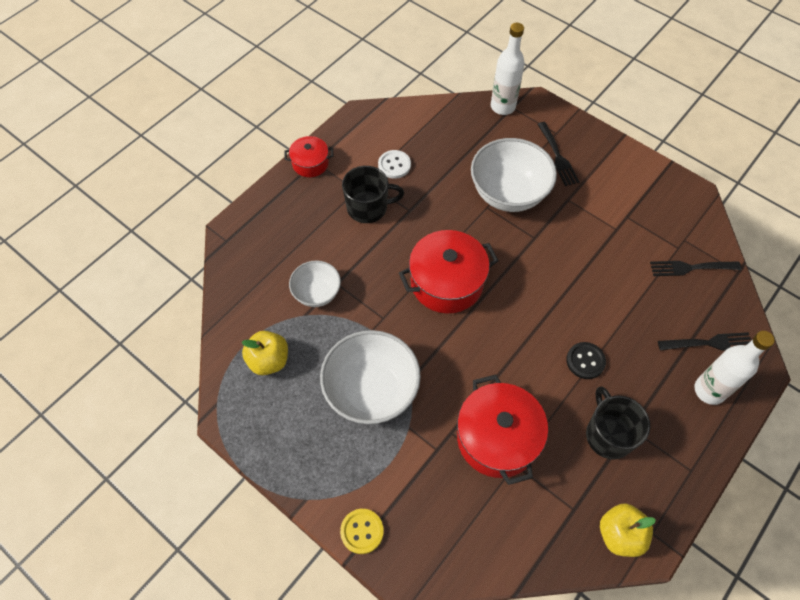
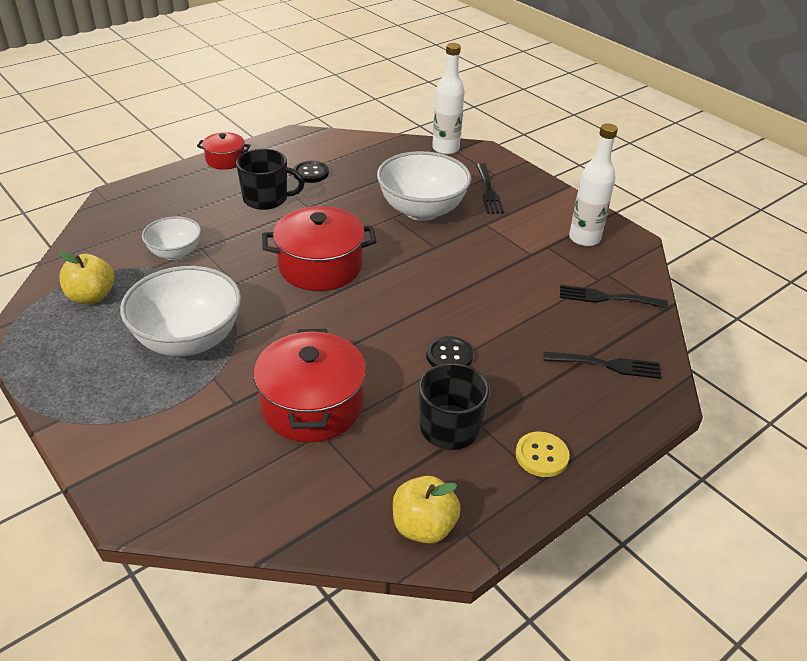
camera: 10 degrees right, 20 degrees down
(362, 531) = (105, 461): yellow button -> yellow button (541, 455)
(394, 165) = (310, 173): white button -> black button
(709, 390) = (592, 407): white bottle -> white bottle (584, 238)

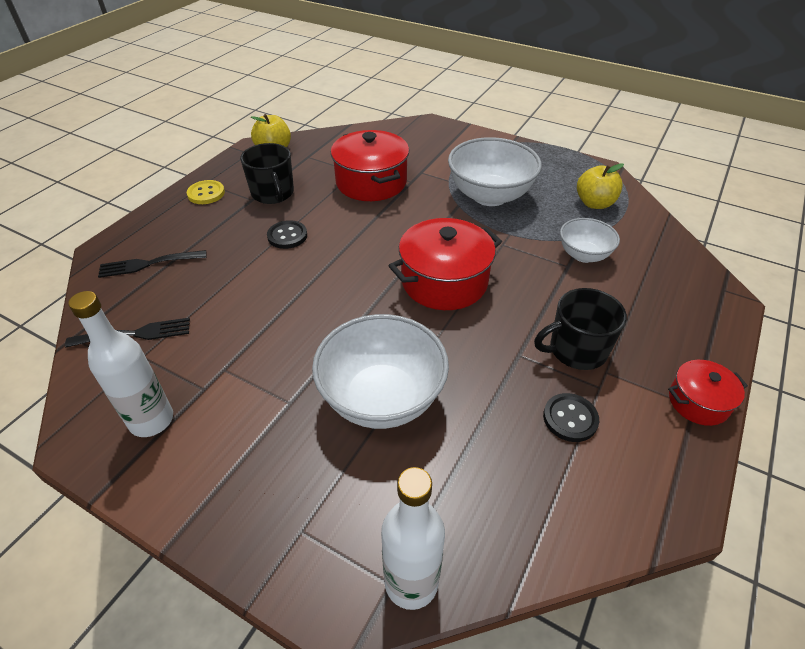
camera: 160 degrees right, 5 degrees up
(488, 191) = (301, 478): black fork -> none

